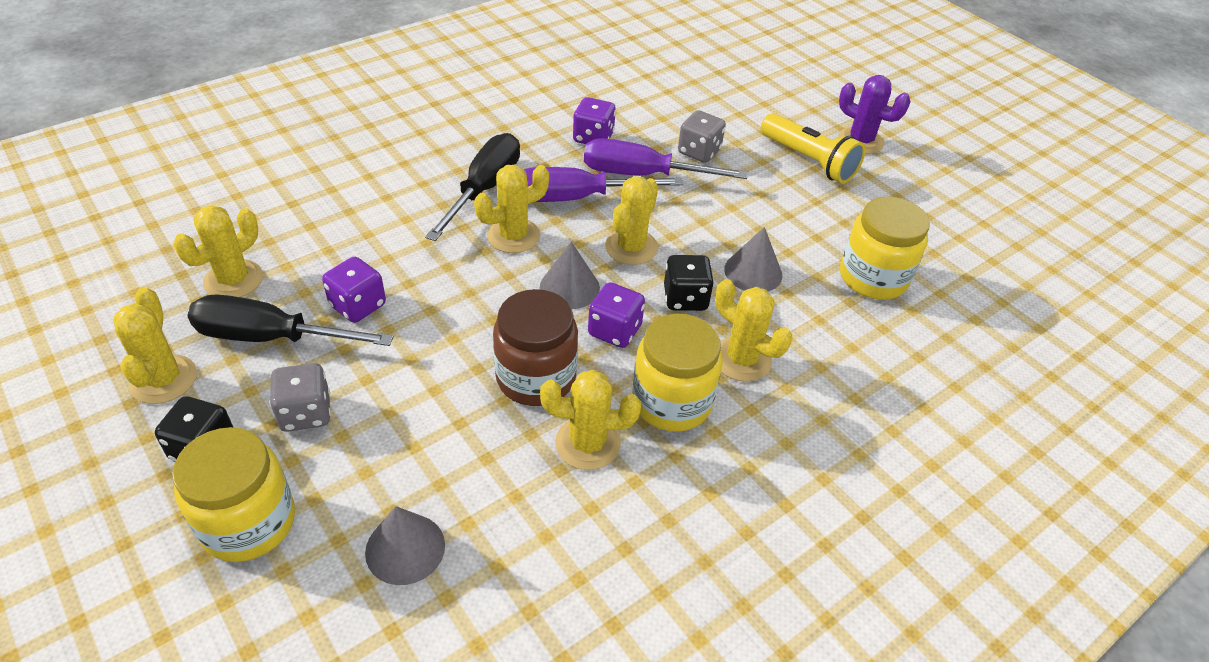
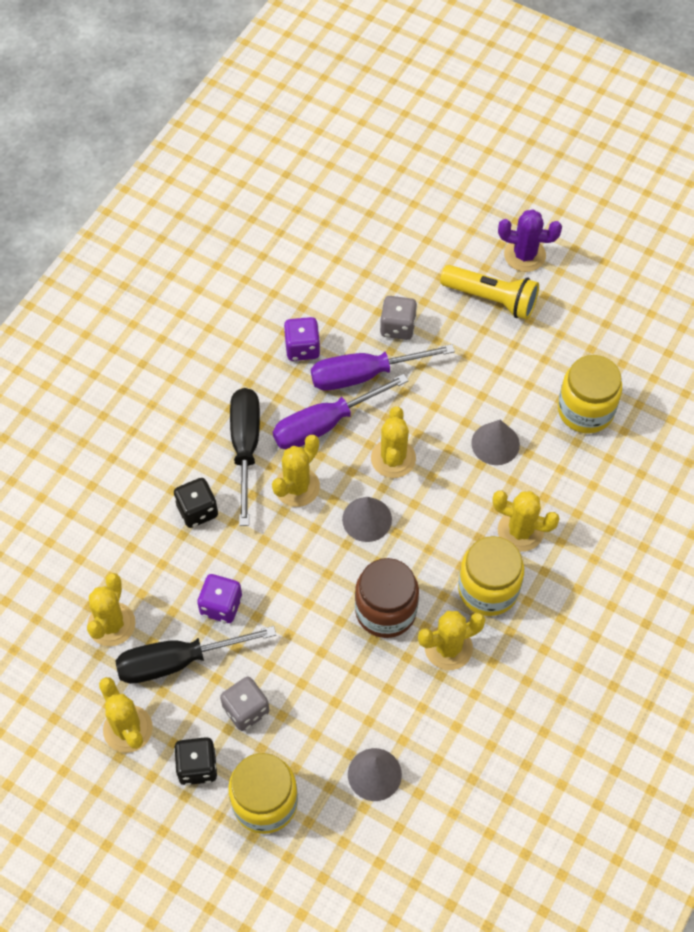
camera: 20 degrees left, 15 degrees up
(614, 331) = (420, 545): purple dice -> none
(685, 298) = (456, 492): black dice -> black dice (197, 511)

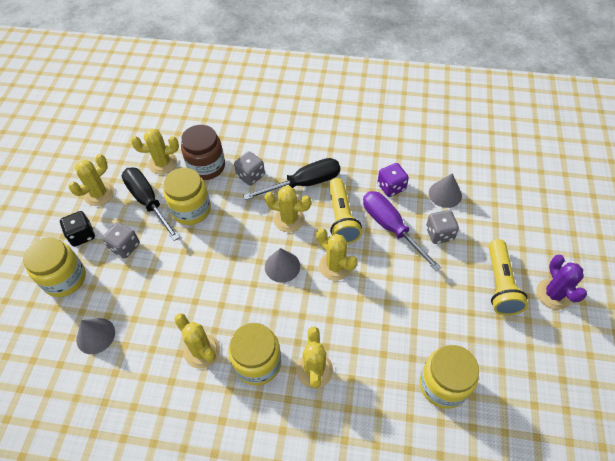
camera: 70 degrees right, 5 degrees down
(197, 511) = (250, 176): black dice -> grey dice
(221, 605) = (191, 209): purple dice -> yellow jar
(324, 424) = (341, 218): purple screwdriver -> yellow flashlight
(385, 611) = (218, 301): brown jar -> brown jar (206, 166)
(393, 458) = (335, 266): yellow cactus -> yellow cactus turned 60 degrees clockwise
(495, 443) = (379, 328): grey cone -> grey cone (445, 194)

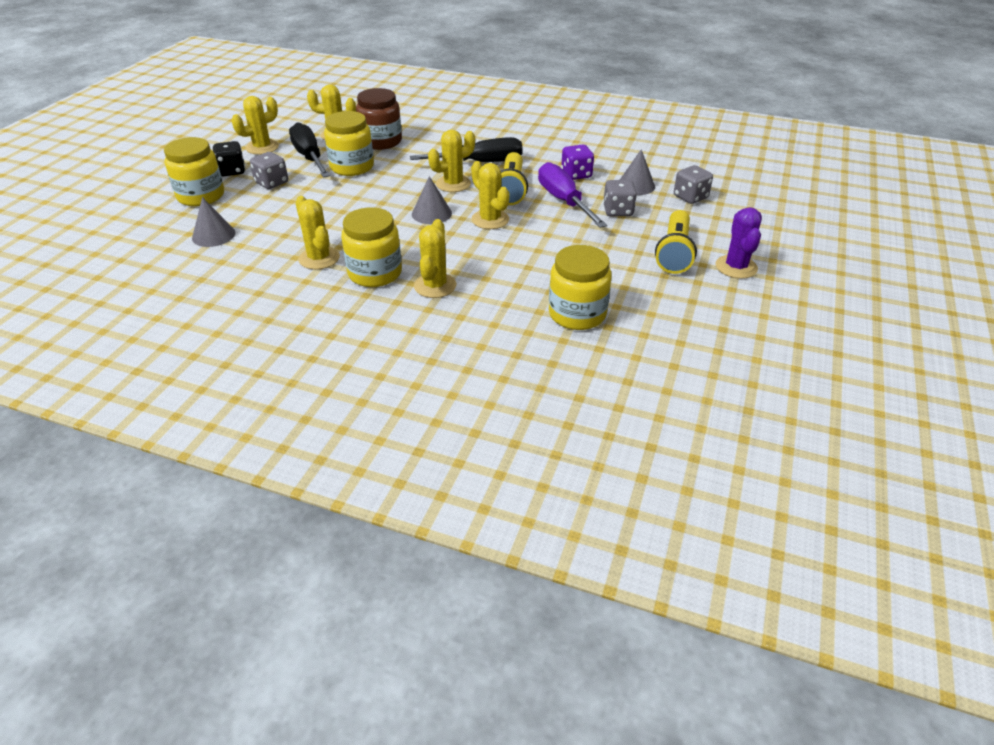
camera: 10 degrees right, 15 degrees down
(250, 176) = (425, 152): grey dice -> grey dice (690, 197)
(289, 219) = (453, 184): yellow cactus -> yellow cactus turned 60 degrees counterclockwise

